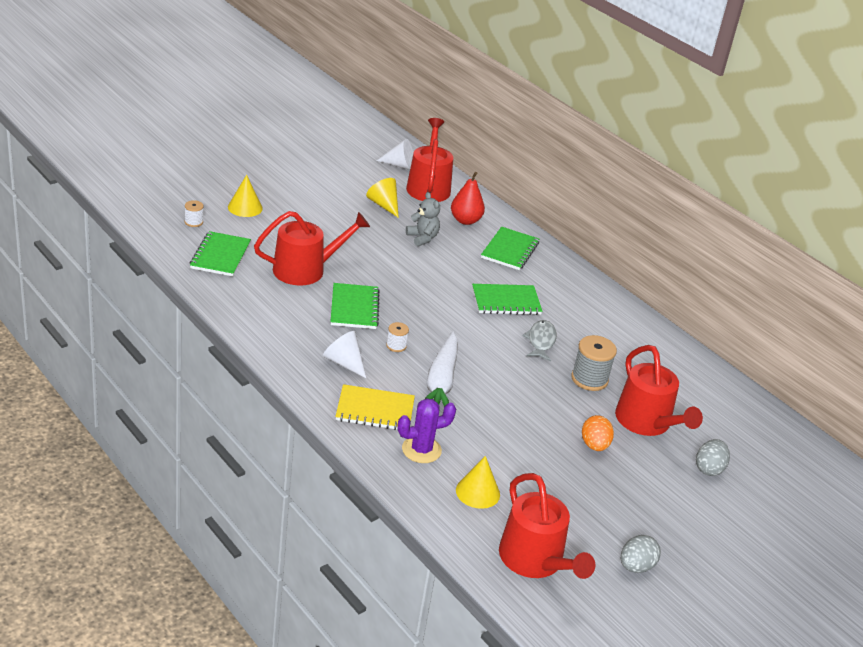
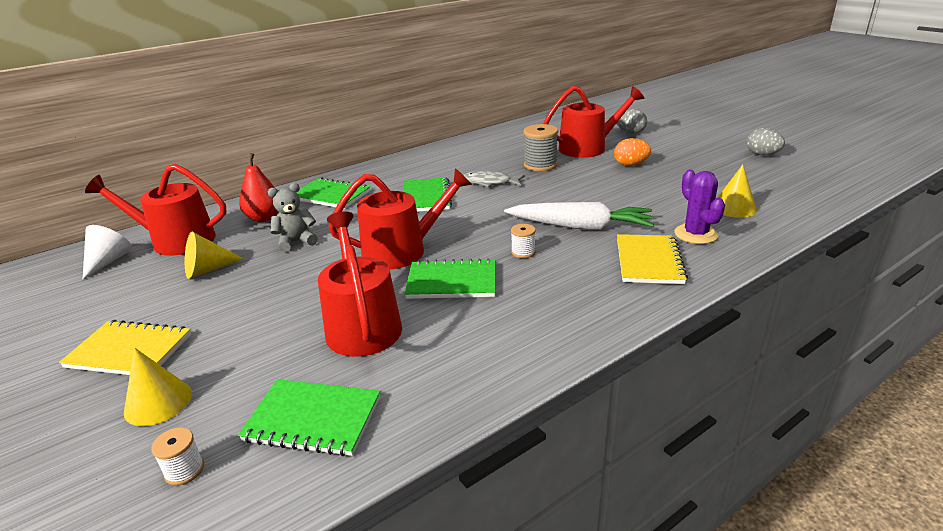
camera: 80 degrees left, 5 degrees down
(292, 191) = (129, 351): none -> yellow notebook
(344, 363) = (570, 284): white cone -> none
(535, 560) = (796, 186): red watering can -> red watering can (402, 251)

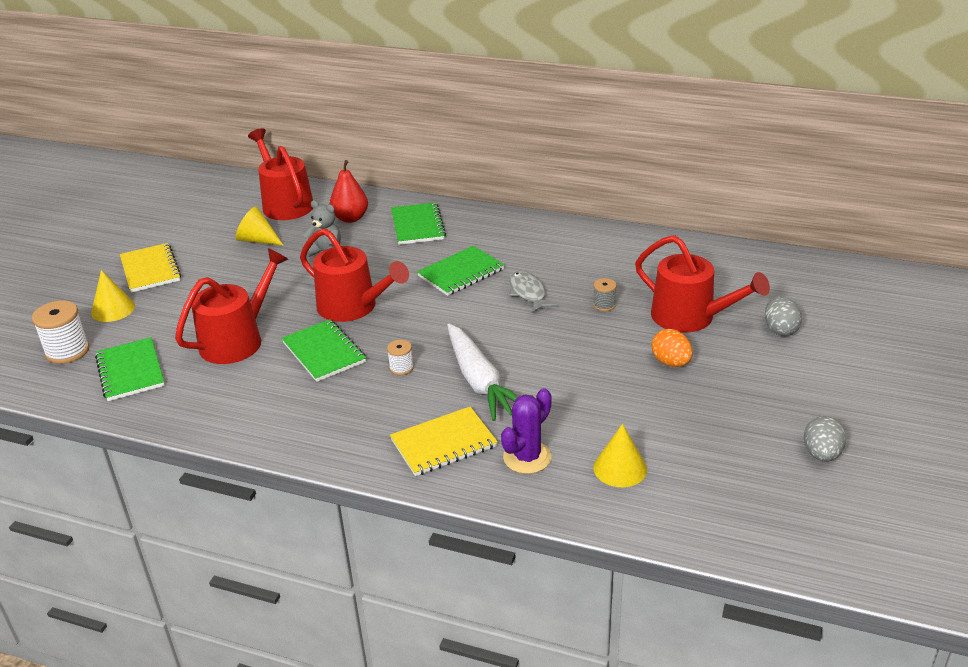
camera: 55 degrees right, 5 degrees up
(108, 261) = (238, 197): white cone -> none
(184, 470) = (67, 351): white spool -> white spool, size x1.84
(540, 165) = (604, 305): grey spool -> grey spool, size x0.54

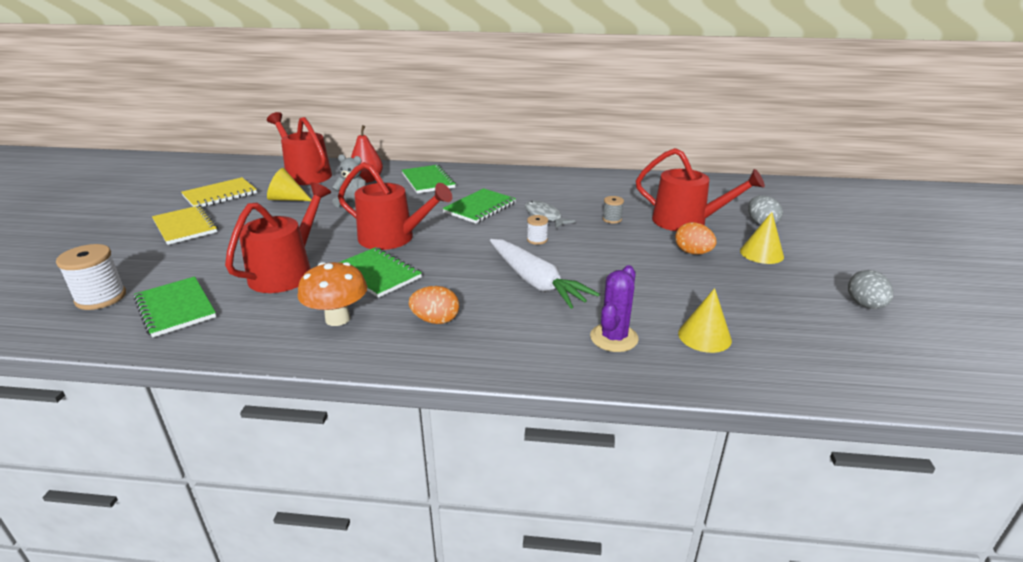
camera: 15 degrees left, 5 degrees down
(113, 309) = (149, 259): yellow cone -> yellow cone (761, 253)
(272, 401) = (337, 319): none -> orange mushroom
(363, 415) = (435, 320): none -> orange egg
(401, 368) = (457, 279): white spool -> white spool (537, 240)
(443, 443) = (527, 335): yellow notebook -> yellow notebook (220, 195)

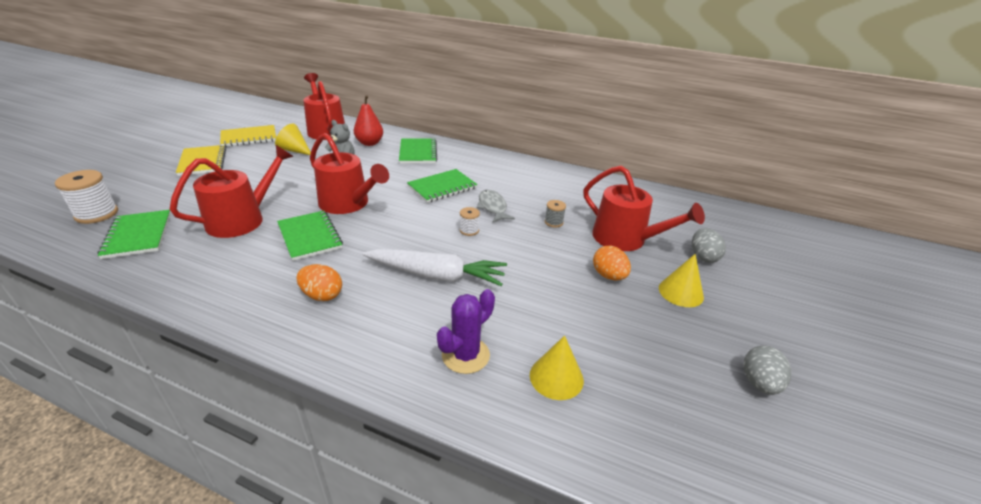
camera: 15 degrees right, 5 degrees up
(337, 319) = (246, 274): orange mushroom -> none
(536, 282) = (437, 275): white carrot -> white carrot turned 60 degrees counterclockwise

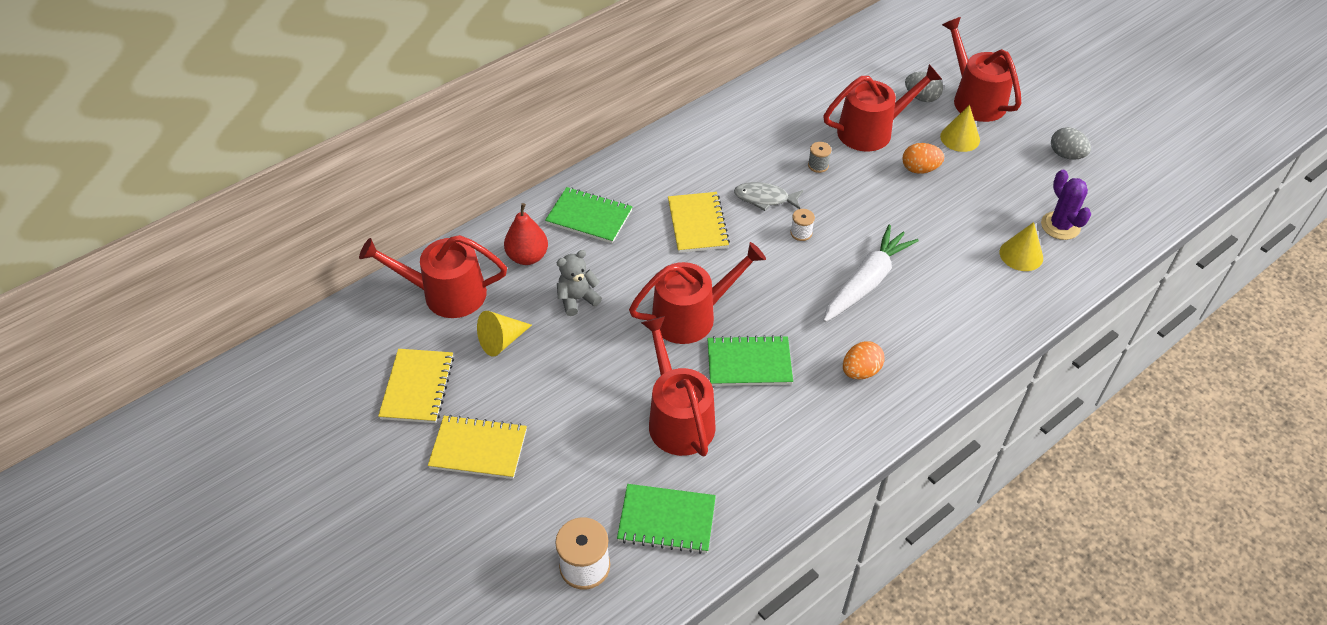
camera: 60 degrees left, 15 degrees up
(442, 187) = (697, 224): green notebook -> yellow notebook
(465, 355) = (979, 297): purple cactus -> purple cactus (1060, 226)
(748, 291) = (975, 99): none -> red watering can

